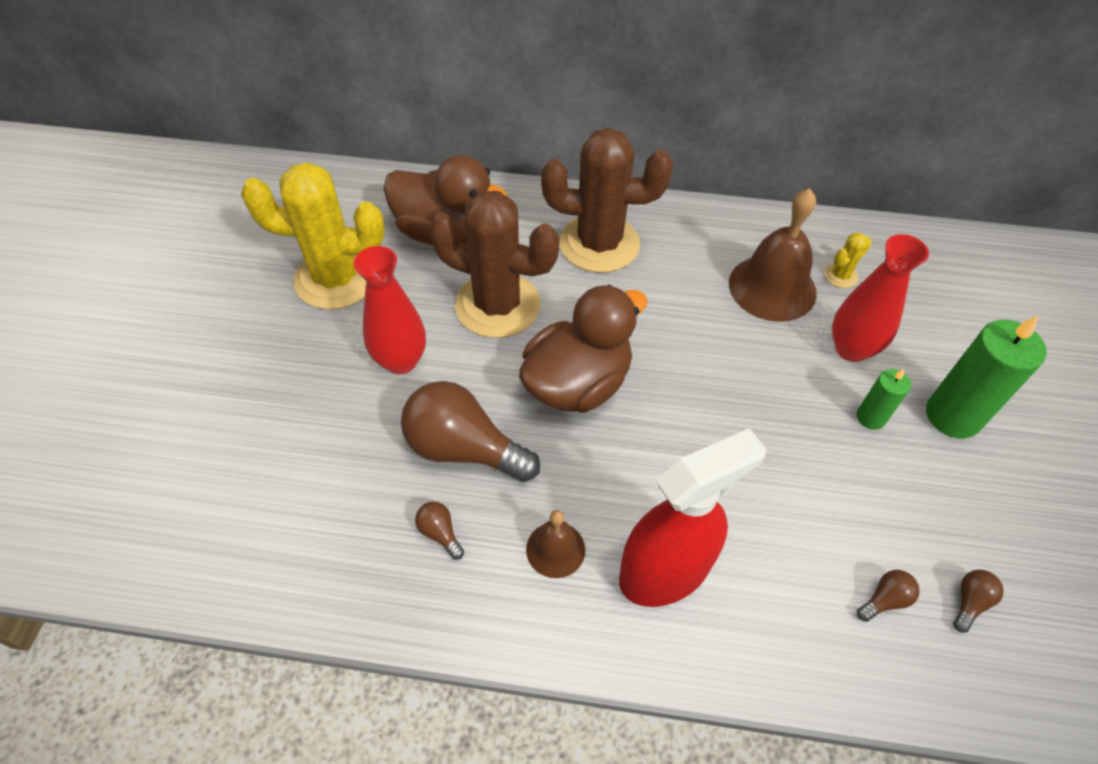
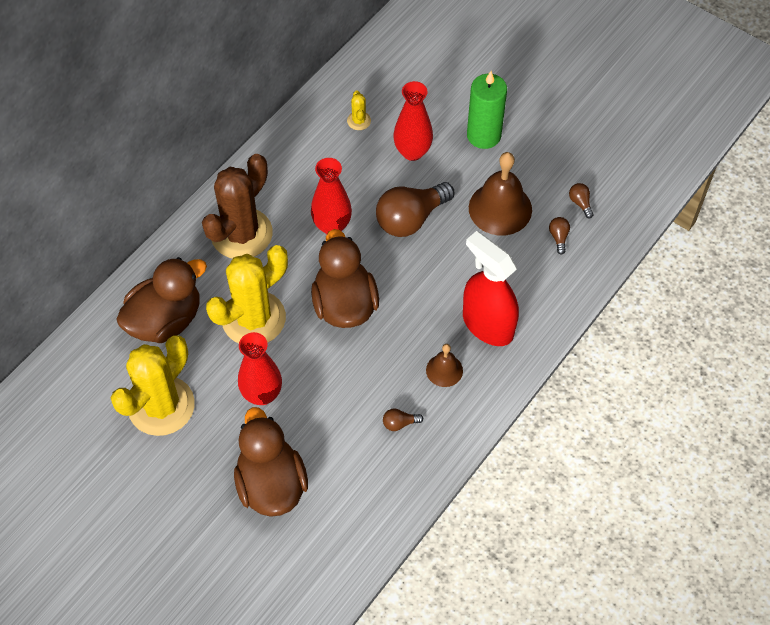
camera: 60 degrees left, 5 degrees up
(280, 429) = (271, 484): none -> brown duck
(464, 448) = (351, 387): brown light bulb -> brown light bulb (411, 219)
(497, 305) = (253, 318): brown cactus -> yellow cactus
(665, 571) = (487, 325): red spray bottle -> red spray bottle turned 45 degrees counterclockwise
(676, 319) = (332, 226): none -> red vase
(772, 287) = (343, 161): brown bell -> brown bell (500, 208)
(870, 417) = (460, 173): green candle -> none

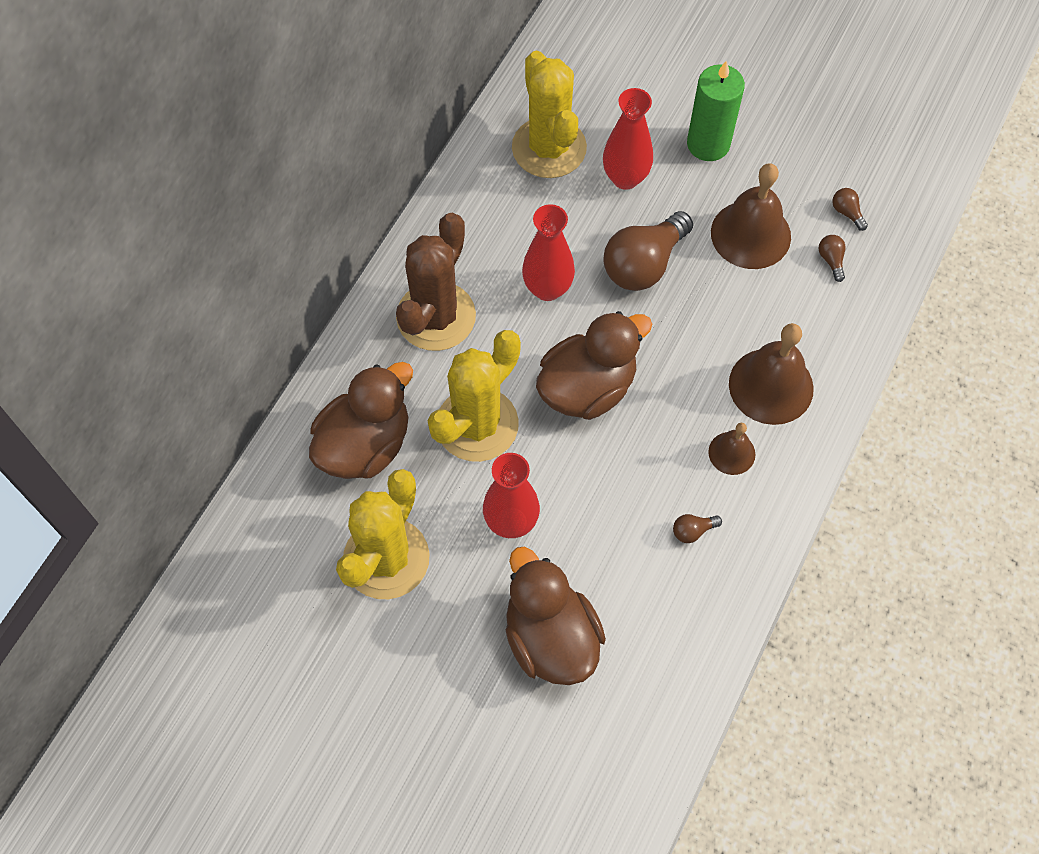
camera: 10 degrees left, 5 degrees up
(344, 304) = (587, 388): brown duck -> brown duck turned 75 degrees clockwise
(359, 121) = (549, 148): yellow cactus -> yellow cactus, size x2.45
(487, 325) = (771, 386): red spray bottle -> brown bell

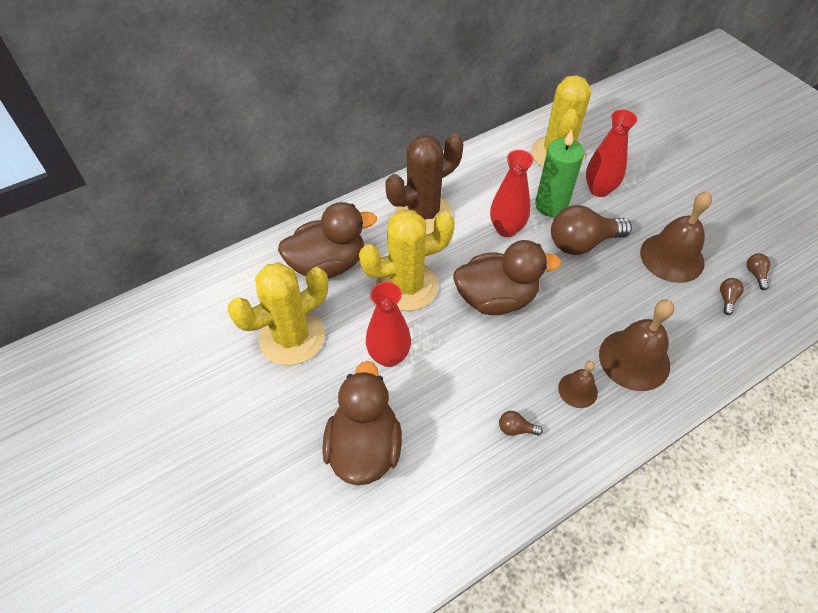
camera: 30 degrees right, 10 degrees down
(708, 144) = (670, 193): green candle -> green candle (551, 205)

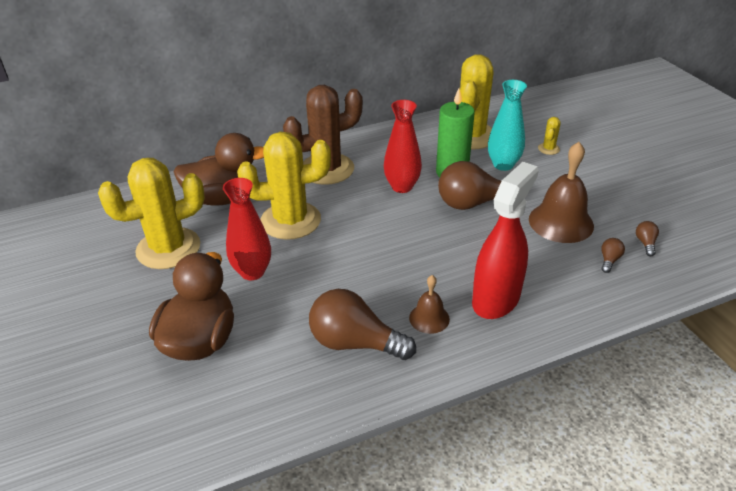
camera: 10 degrees right, 15 degrees down
(496, 298) = (373, 238): brown duck -> none
(516, 429) = (355, 343): brown light bulb -> brown light bulb, size x2.39
(599, 189) = (503, 165): red vase -> turquoise vase
(634, 359) = (496, 299): brown bell -> red spray bottle
(638, 164) = (548, 149): none -> yellow cactus

